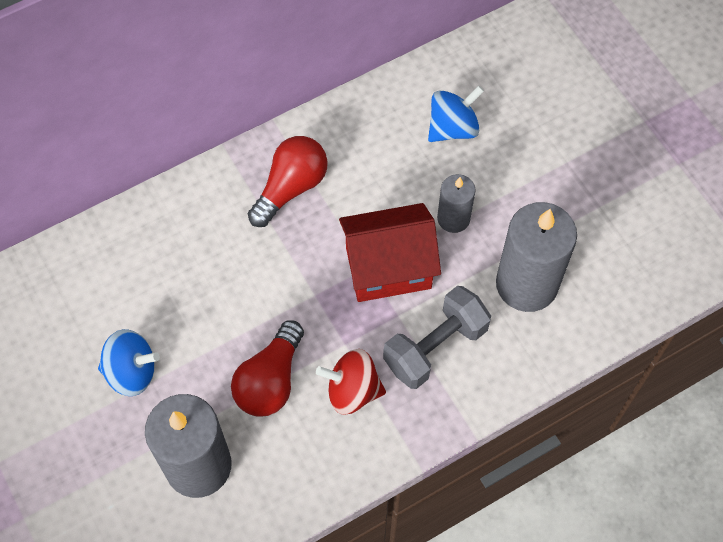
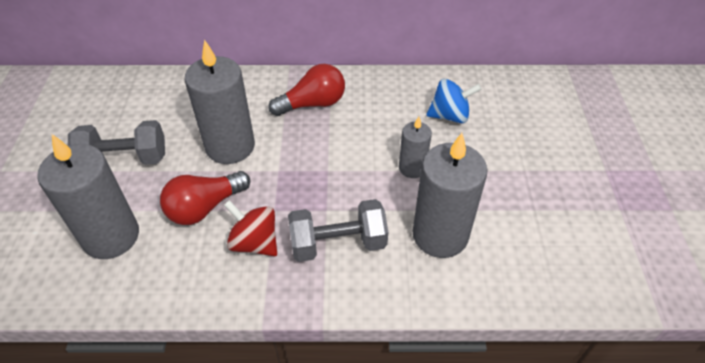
camera: 30 degrees right, 15 degrees down
(132, 372) = (124, 159): blue spinning top -> grey dumbbell
(239, 293) = (230, 146): none -> grey candle
(388, 268) = (342, 177): red house -> none

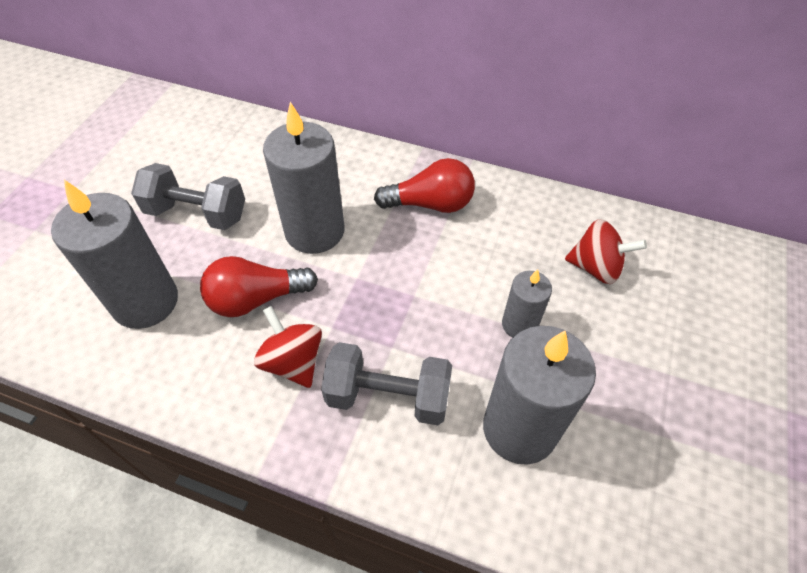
camera: 20 degrees right, 5 degrees up
(450, 116) = (596, 267): blue spinning top -> red spinning top

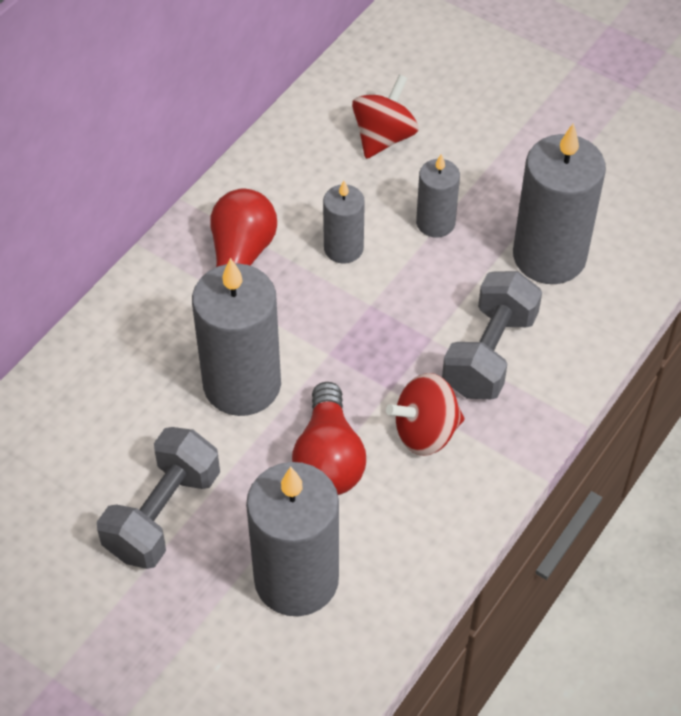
camera: 75 degrees left, 0 degrees up
(464, 265) = (343, 248): none -> grey candle

